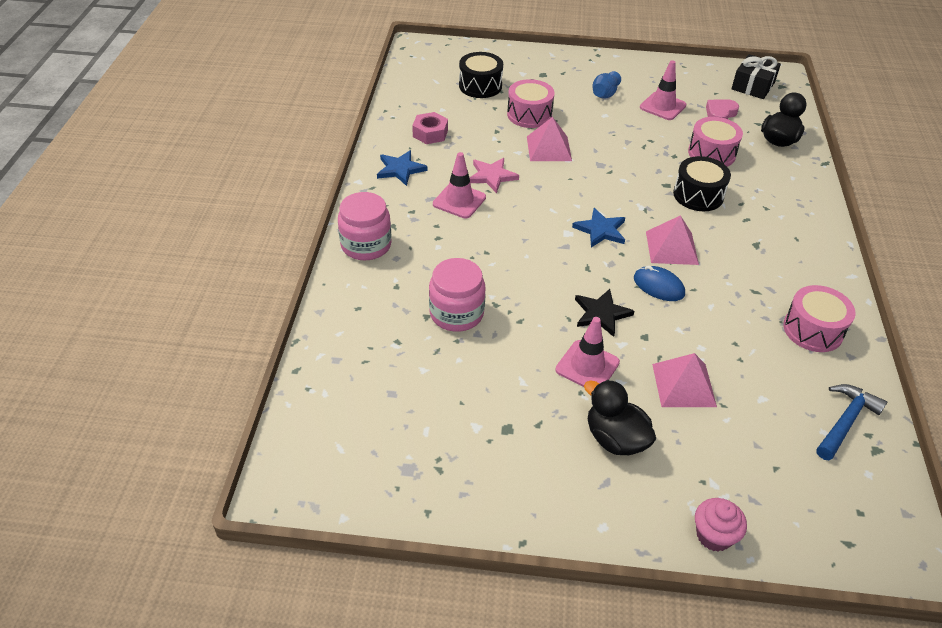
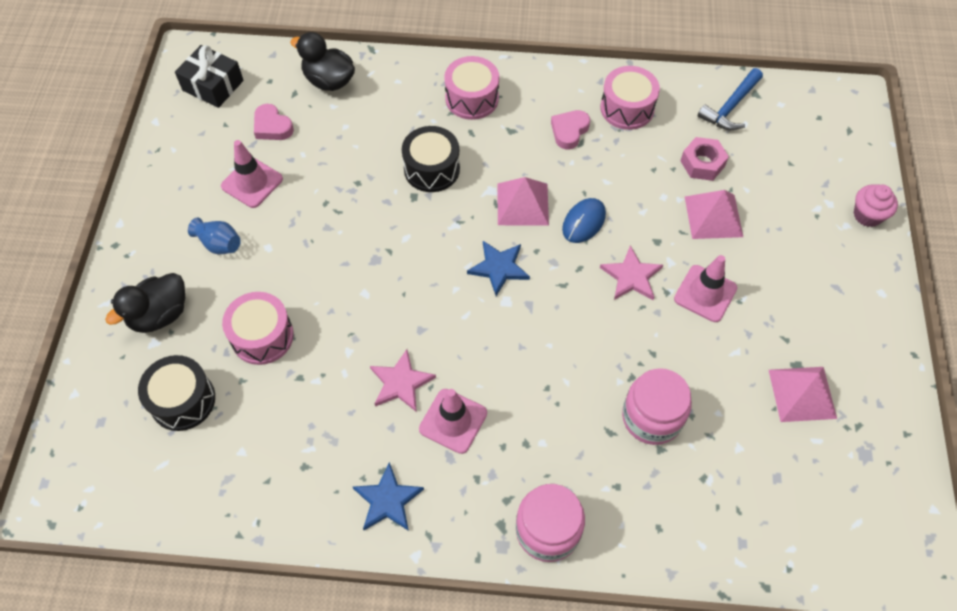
camera: 90 degrees left, 15 degrees up
(430, 133) = (302, 465): pink nut -> pink nut (702, 163)
(549, 148) = (341, 315): pink pyramid -> pink pyramid (802, 393)
(601, 314) = (631, 276): black star -> pink star
(615, 439) = (788, 276): black duck -> black duck (159, 315)
(711, 153) = (353, 146): pink drum -> pink drum (472, 98)
(767, 284) = (569, 131): none -> pink heart
(845, 421) = (730, 107): blue hammer -> blue hammer turned 90 degrees counterclockwise

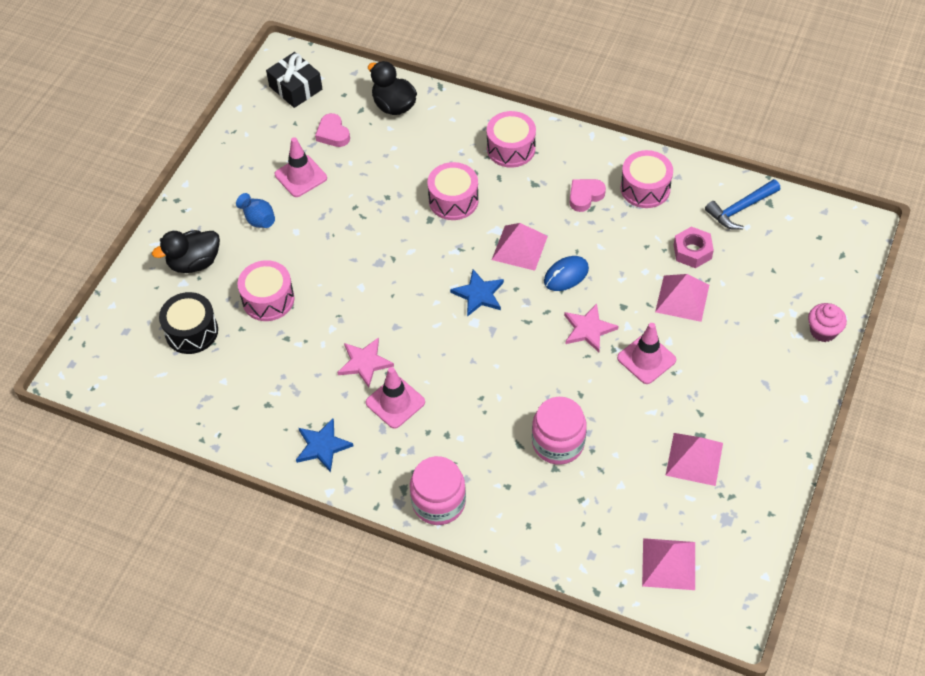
camera: 20 degrees right, 5 degrees down
(432, 169) = (453, 200): black drum -> pink drum
(828, 526) = (669, 563): none -> pink pyramid

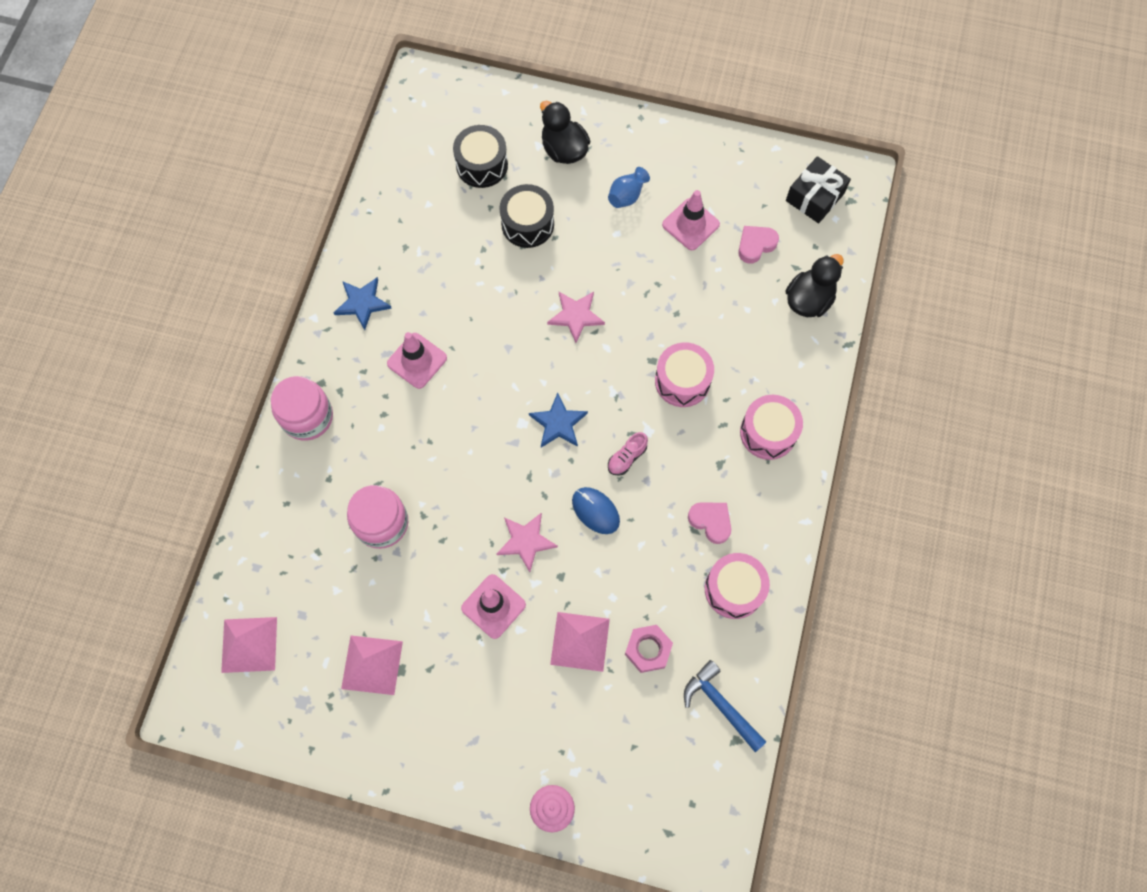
camera: 80 degrees right, 15 degrees up
(268, 299) = (527, 224): pink drum -> black drum
(364, 363) = (461, 325): pink star -> pink star (576, 316)
(519, 247) = (627, 458): pink pyramid -> pink shoe

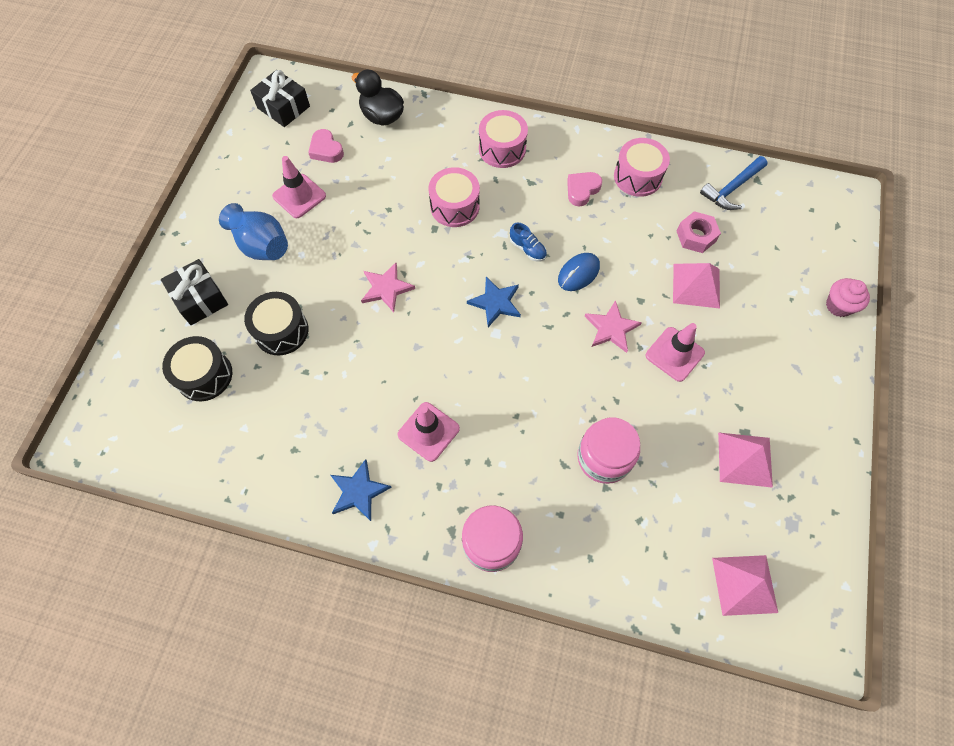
camera: 90 degrees left, 5 degrees down
(564, 150) = (200, 299): black duck -> black gift
(627, 195) = (261, 245): blue vase -> blue vase, size x1.61
(627, 458) = (527, 249): pink shoe -> blue shoe

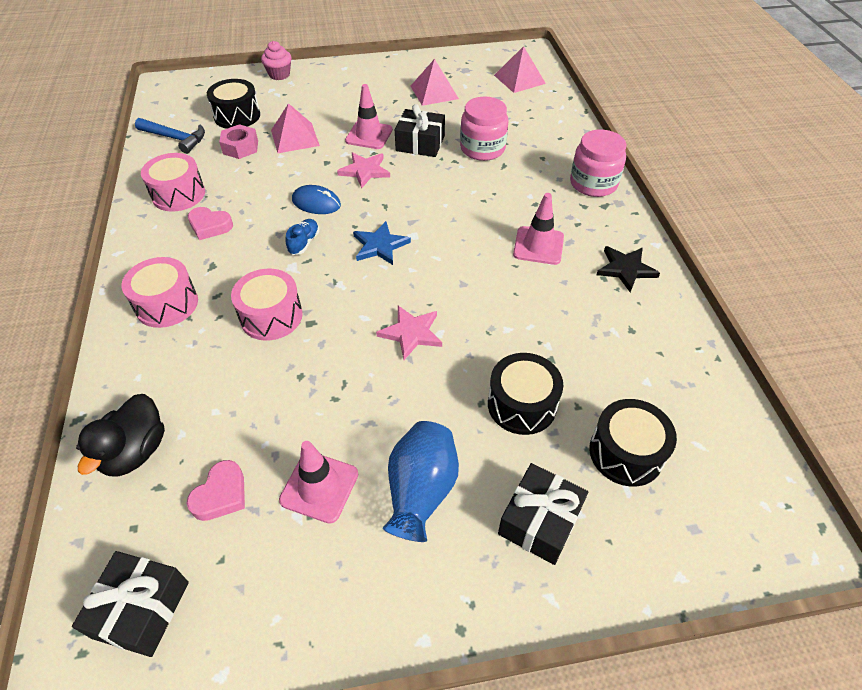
camera: 115 degrees left, 15 degrees down
(358, 491) = (625, 269): blue star -> black star
(639, 398) = (420, 143): none -> black gift
(757, 246) = (237, 116): none -> black drum

